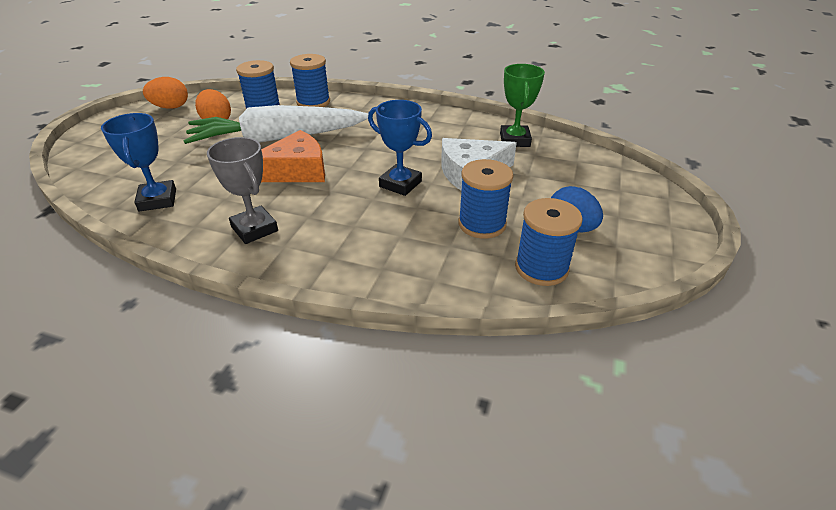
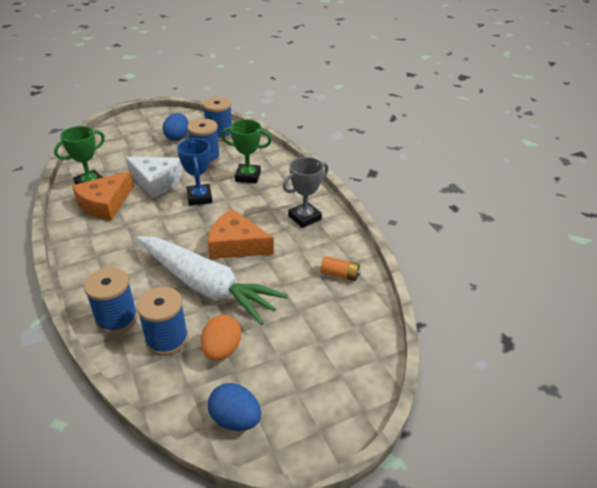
camera: 135 degrees left, 0 degrees up
(158, 200) = (339, 274): blue trophy -> orange battery
(171, 107) = (235, 419): orange egg -> blue egg
(254, 229) = (304, 218): grey trophy -> grey trophy turned 45 degrees clockwise
(392, 234) = (248, 176): none -> green trophy
(466, 137) = (105, 204): none -> orange cheese

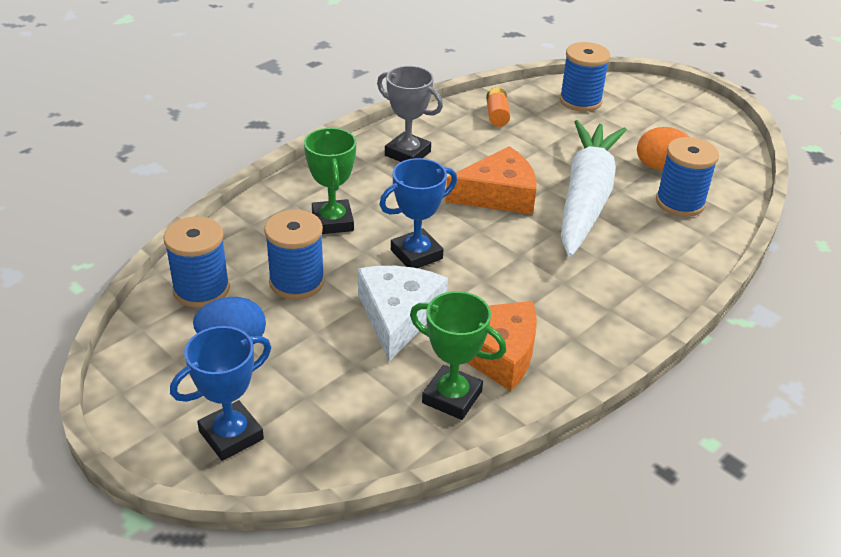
camera: 110 degrees left, 0 degrees up
(117, 319) = (688, 247): blue spool -> blue spool (580, 101)
(125, 131) = (231, 435): none -> blue trophy
(235, 419) = (720, 141): blue egg -> none
(236, 245) = (498, 194): orange cheese -> orange cheese turned 105 degrees counterclockwise

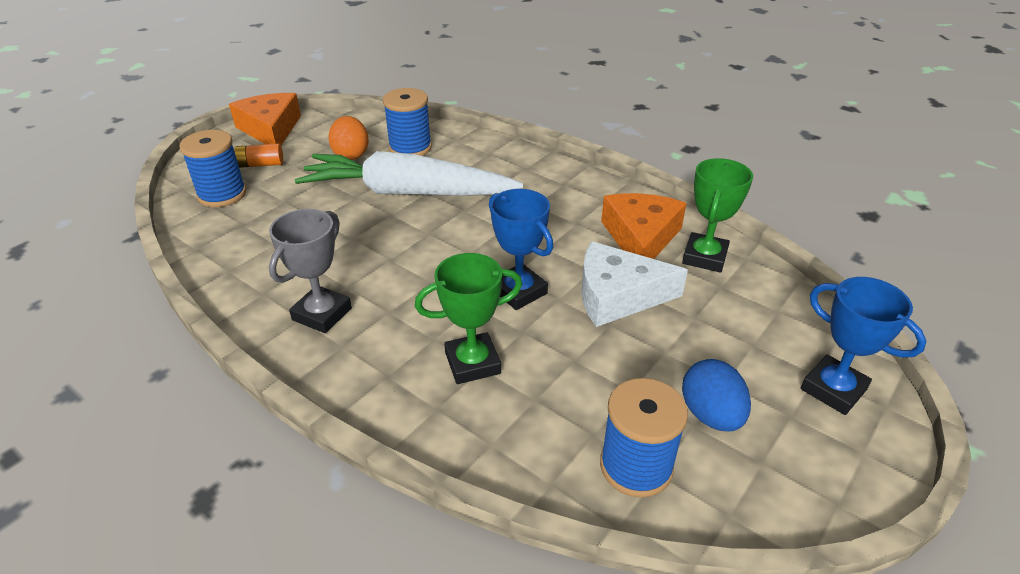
camera: 95 degrees left, 0 degrees up
(297, 282) = (591, 378): blue spool -> none
(497, 115) = (242, 249): orange battery -> orange battery (260, 164)
(498, 194) = (405, 243): orange cheese -> orange cheese (271, 129)

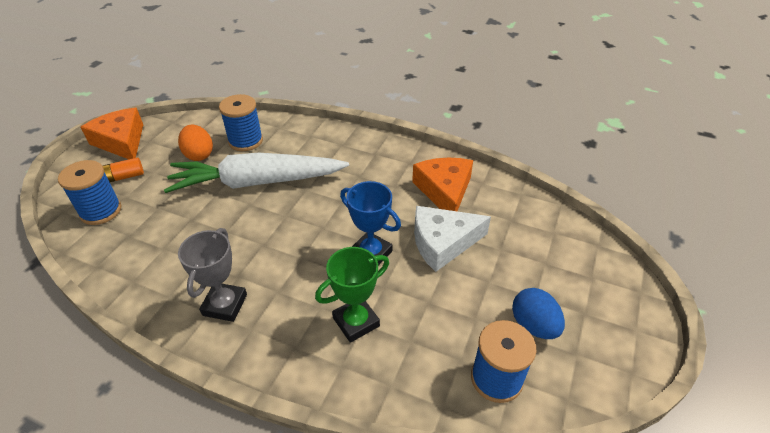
camera: 15 degrees left, 5 degrees up
(704, 257) = (493, 198): green trophy -> none
(833, 389) = (605, 287): blue trophy -> none

